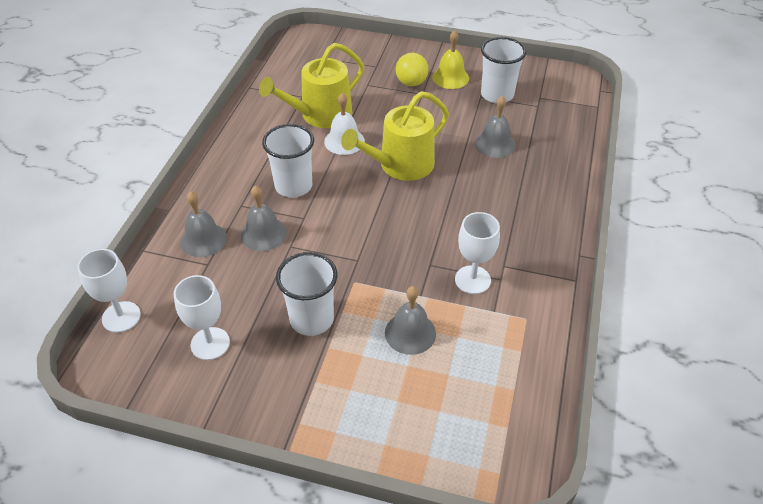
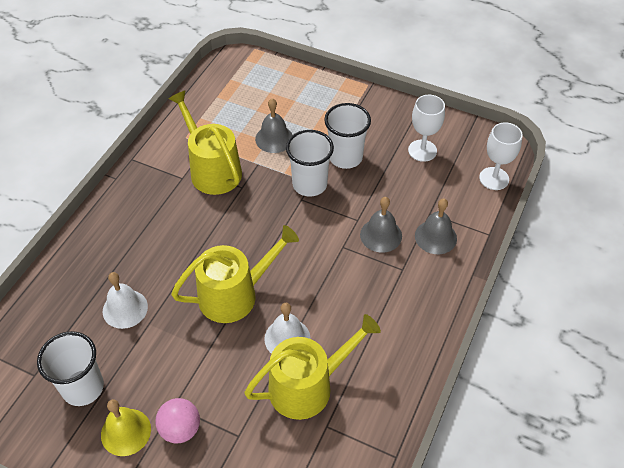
camera: 170 degrees left, 5 degrees up
(293, 186) = (349, 284): white cup -> white cup (309, 184)
(411, 83) = (180, 429): yellow ball -> pink ball
(472, 280) = (212, 170): white goblet -> yellow watering can
(495, 144) = (125, 309): grey bell -> white bell

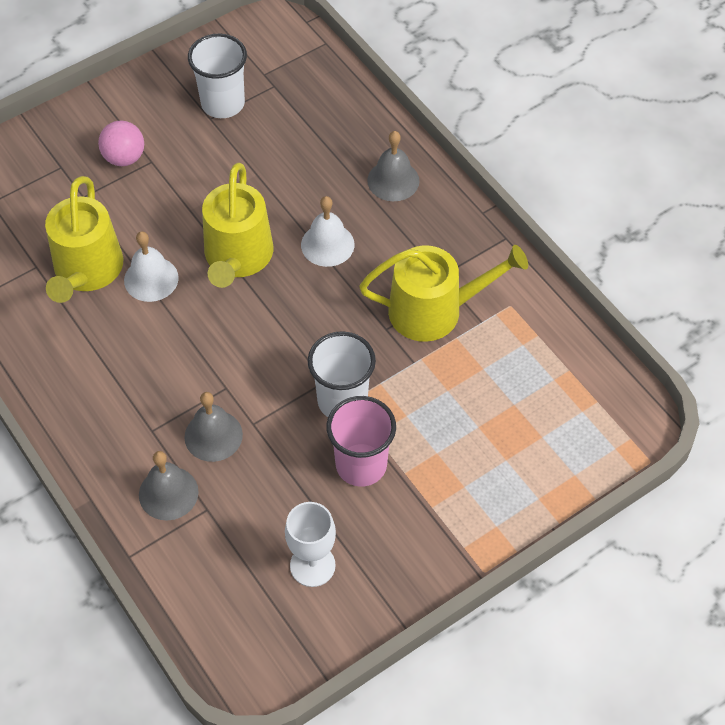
camera: 120 degrees right, 5 degrees up
(125, 309) = (289, 161): white bell -> white bell (327, 244)
(126, 432) = (153, 119): yellow bell -> none
(274, 138) = (447, 400): grey bell -> grey bell (393, 180)
(345, 157) = (361, 465): white cup -> pink cup
(494, 178) = (206, 624): white goblet -> none

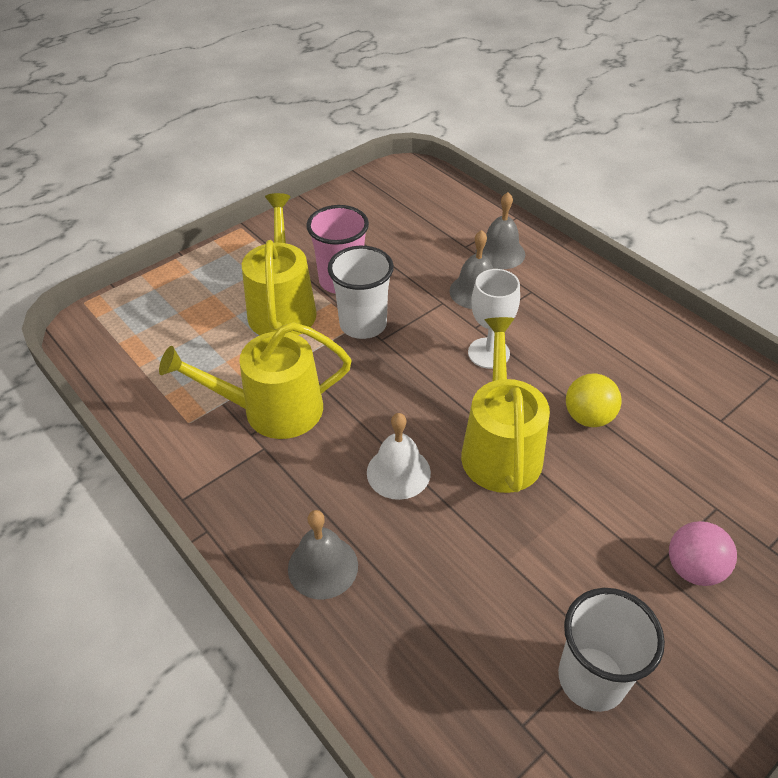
camera: 175 degrees right, 10 degrees down
(87, 271) = (662, 420): yellow watering can -> yellow watering can (282, 308)
(151, 279) = (588, 417): white bell -> yellow ball
(312, 565) = (374, 222): white goblet -> white goblet (488, 353)

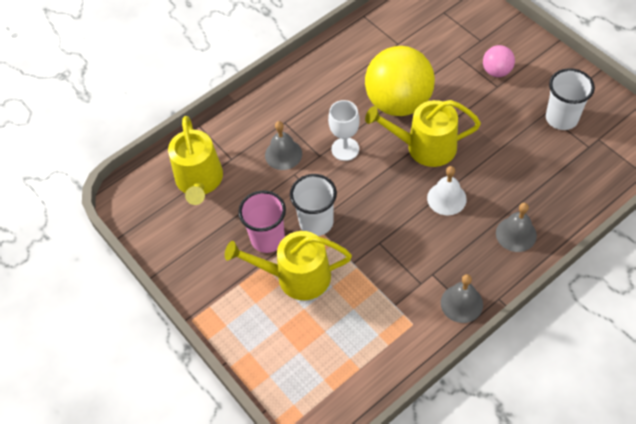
camera: 85 degrees left, 10 degrees up
(273, 410) = (400, 272): yellow watering can -> yellow watering can (199, 181)
(500, 253) = (241, 137): grey bell -> grey bell (461, 303)
(588, 417) = (398, 103): yellow ball -> yellow ball, size x2.13

